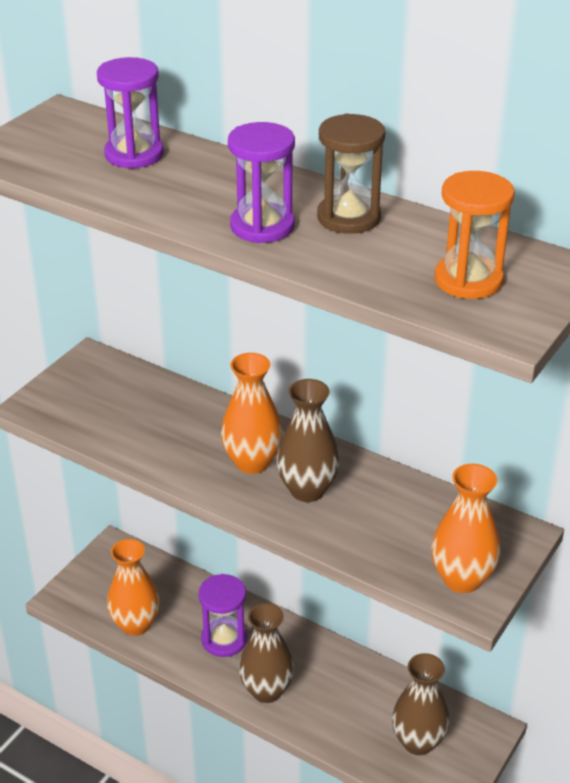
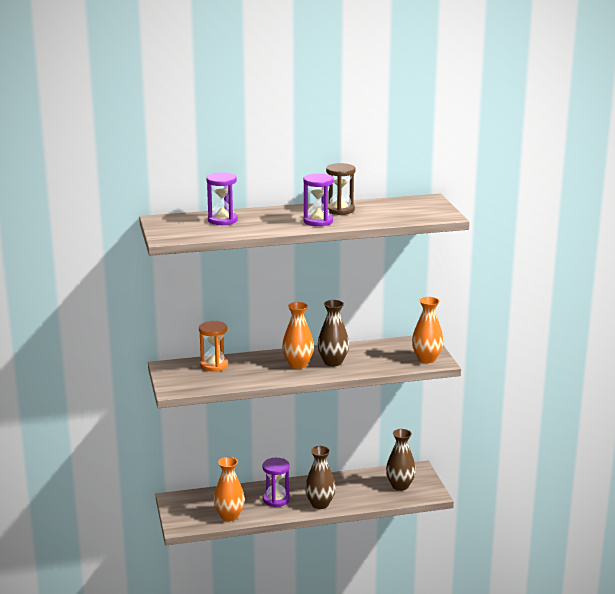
camera: 45 degrees left, 15 degrees down
(468, 280) = (411, 210): orange hourglass -> orange hourglass (214, 365)

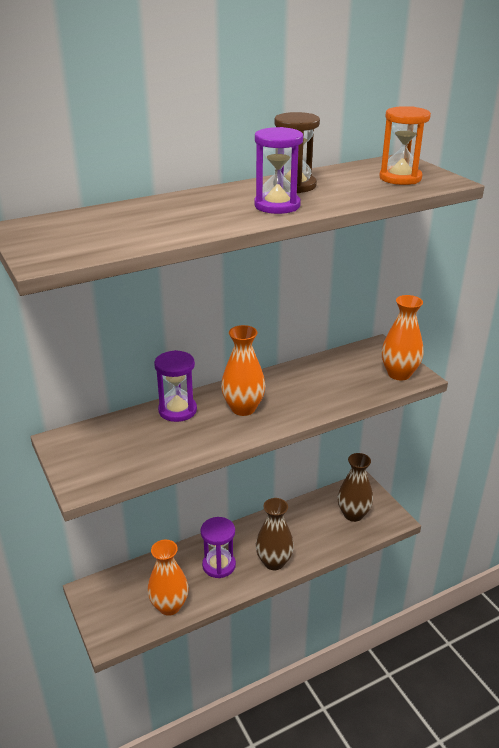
camera: 15 degrees left, 10 degrees up
(214, 365) = (129, 428): orange hourglass -> orange hourglass (400, 178)
(222, 220) = (127, 218): purple hourglass -> purple hourglass (177, 410)
(333, 362) = (287, 397): brown vase -> none

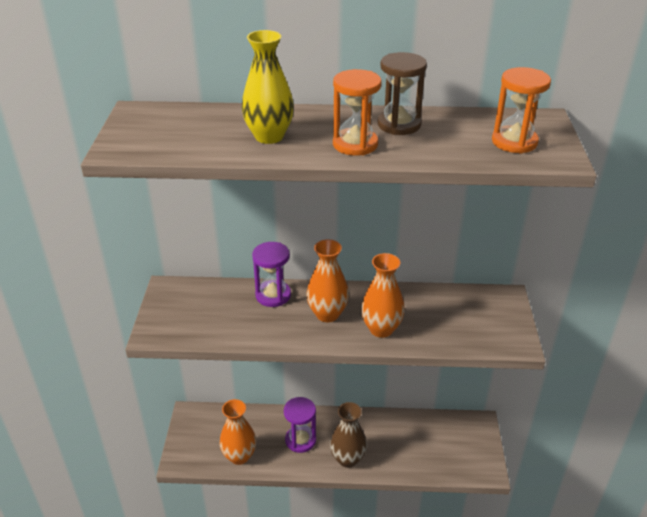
camera: 30 degrees right, 5 degrees up
(190, 217) = (269, 136): none -> yellow vase
(277, 206) = (355, 144): purple hourglass -> orange hourglass
(353, 514) = (450, 448): brown vase -> none
(399, 374) = (501, 334): orange vase -> orange vase (381, 329)

